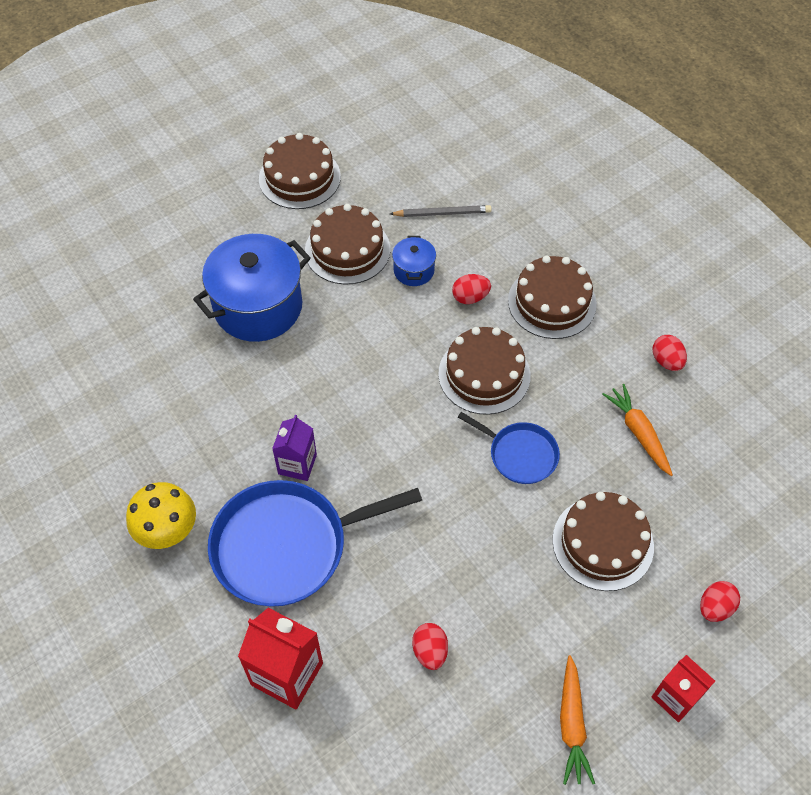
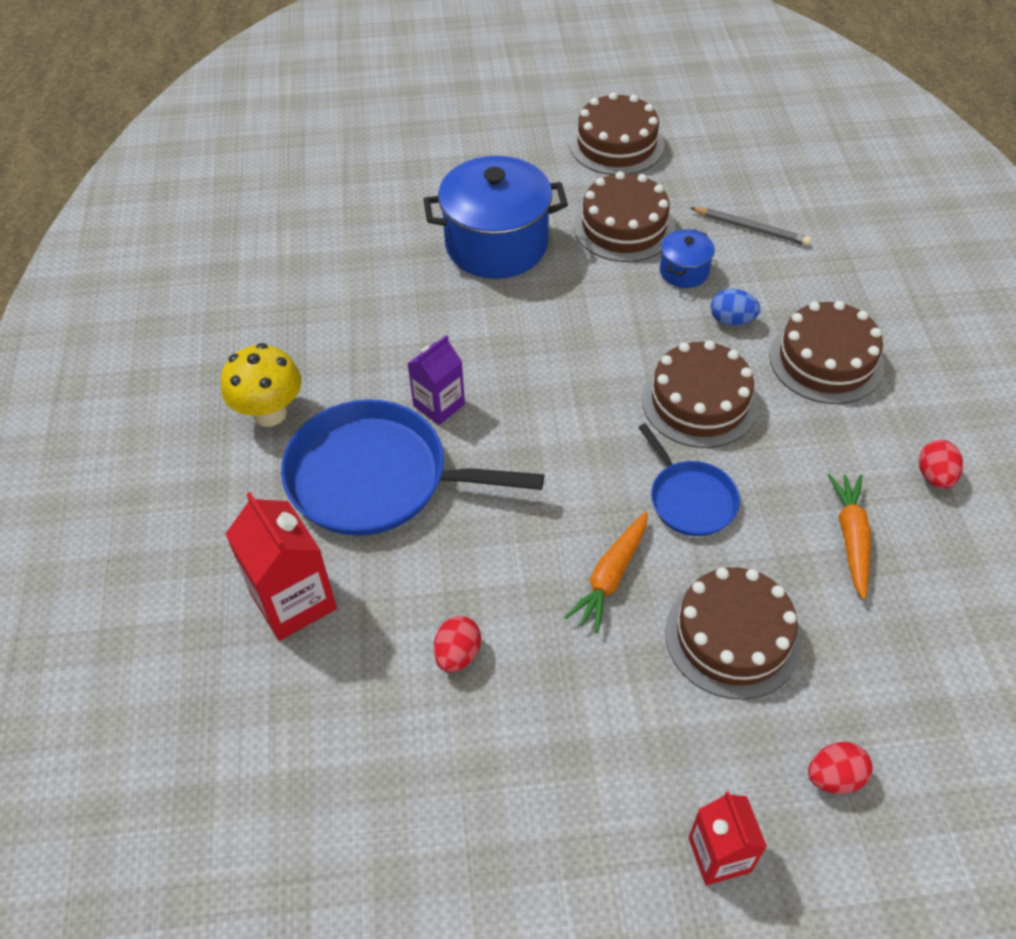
camera: 30 degrees right, 5 degrees down
(470, 297) = (731, 320): red egg -> blue egg
(572, 724) = (570, 817): orange carrot -> orange carrot (610, 577)

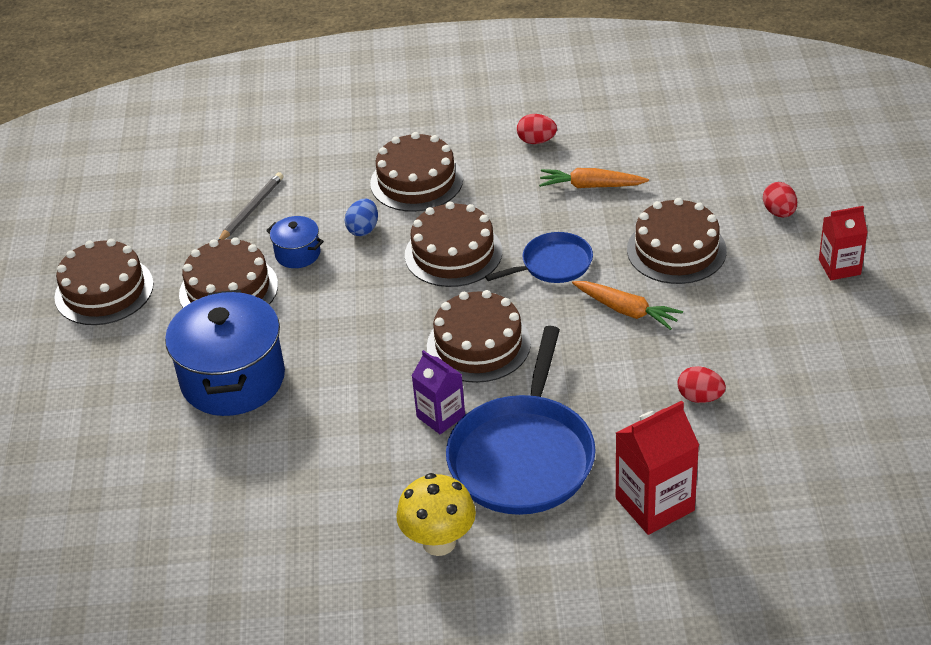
camera: 85 degrees left, 10 degrees down
(547, 432) = (478, 345): none -> brown cake

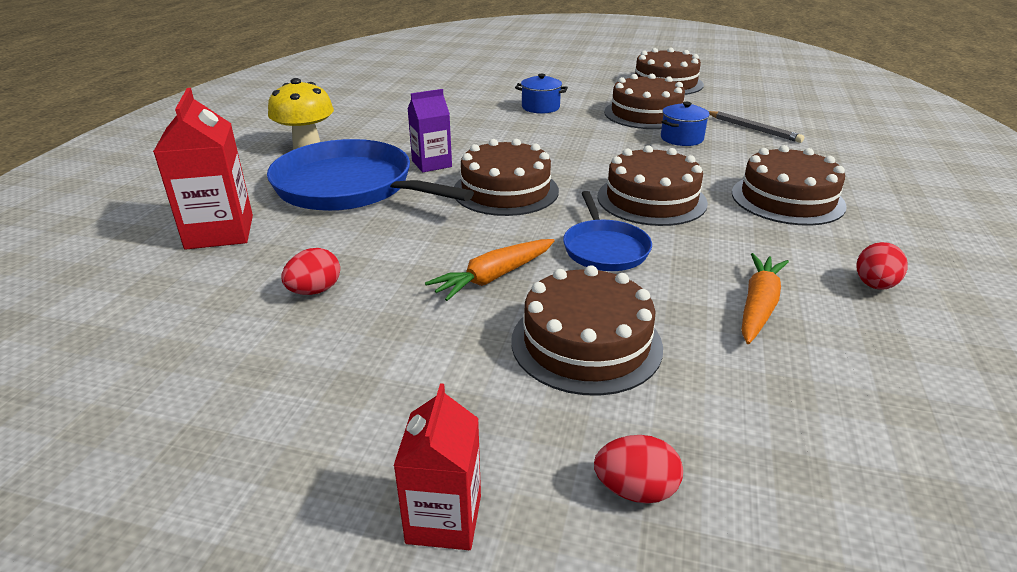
camera: 105 degrees right, 10 degrees down
(233, 379) = (540, 107): blue pot -> blue pot, size x0.47
(363, 229) = (709, 166): blue egg -> none

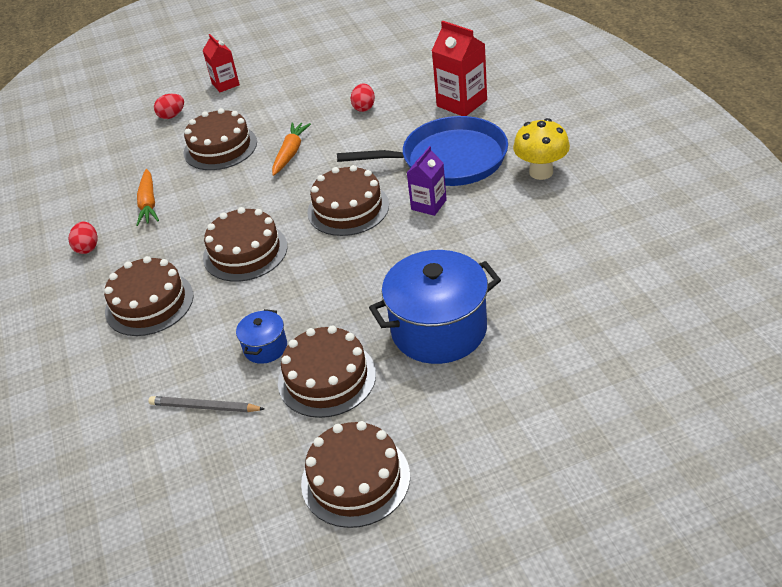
camera: 150 degrees right, 10 degrees up
(540, 107) = (439, 329): blue pot -> blue pot, size x2.13
(604, 248) = (248, 197): blue pan -> none

